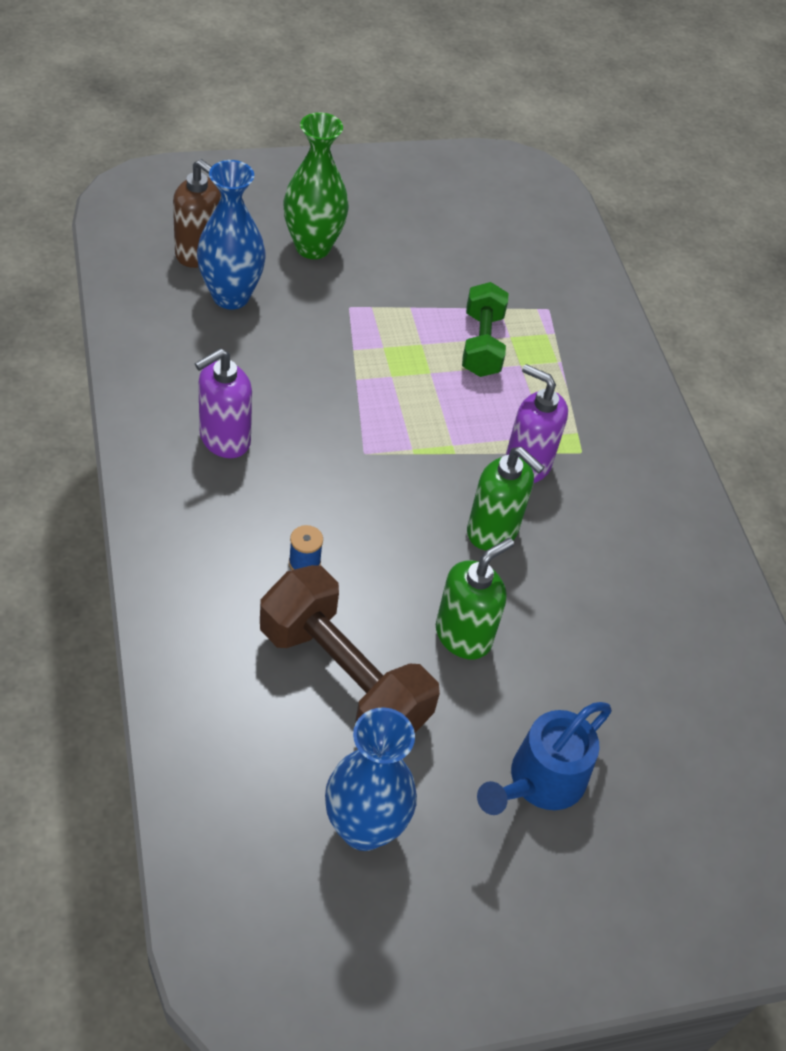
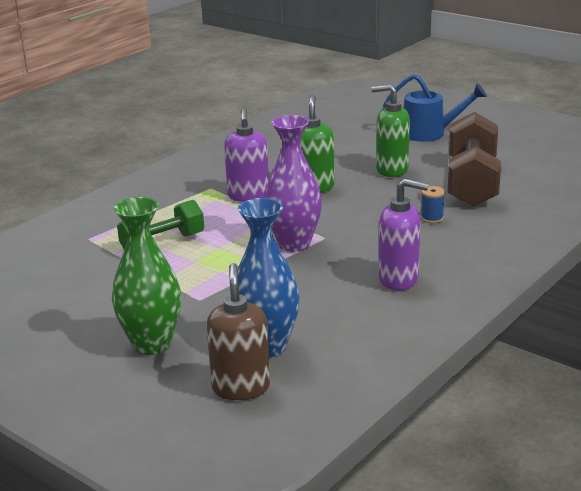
camera: 120 degrees left, 25 degrees down
(364, 827) = (525, 152): blue vase -> none
(376, 423) = (294, 244): none -> purple vase

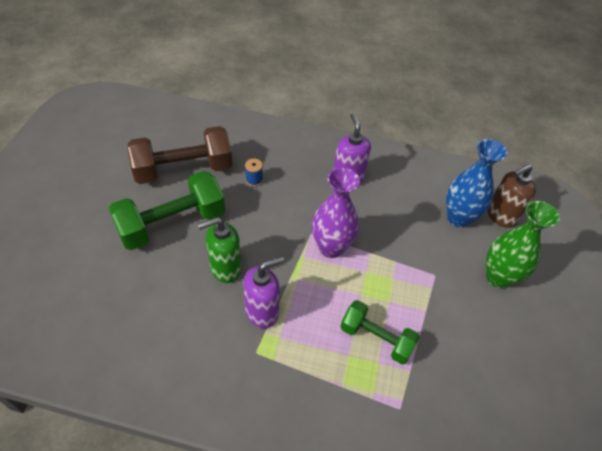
camera: 120 degrees left, 25 degrees up
(391, 170) = (172, 224): green soap dispenser -> green dumbbell
(430, 133) = (77, 216): blue watering can -> none

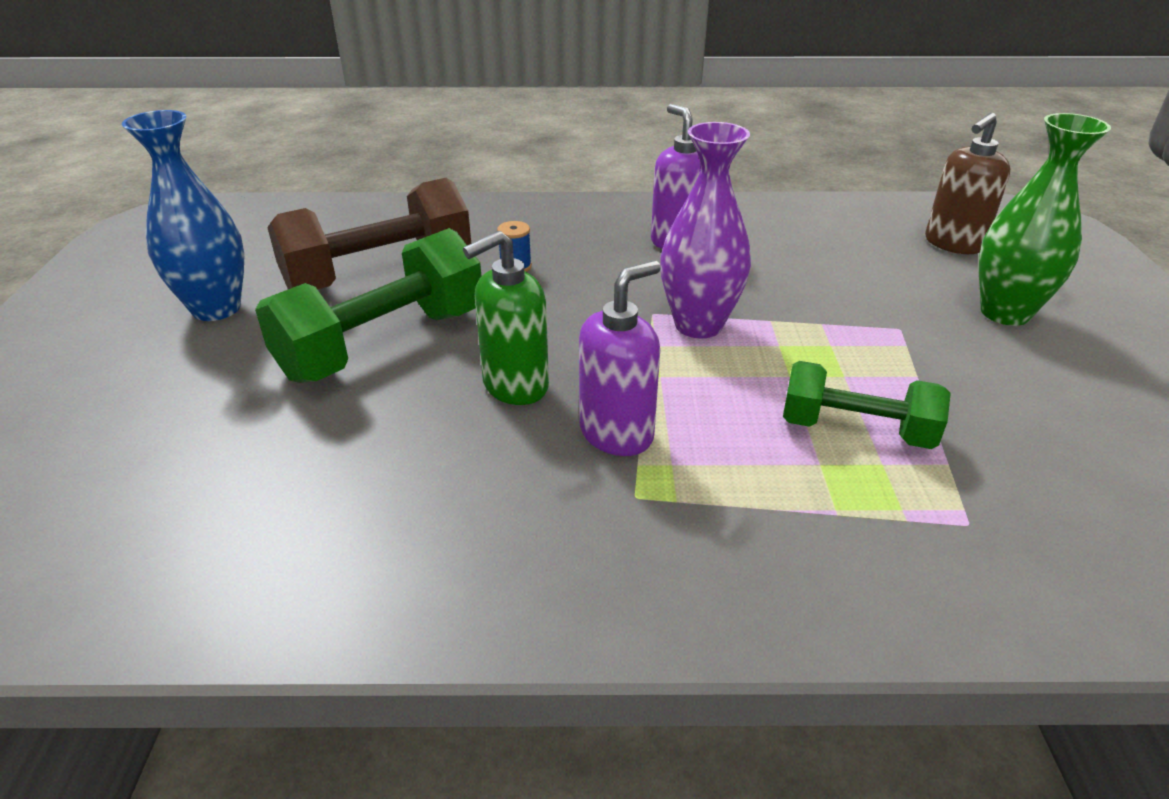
camera: 10 degrees left, 15 degrees down
(458, 218) = (888, 256): blue vase -> blue vase (216, 308)

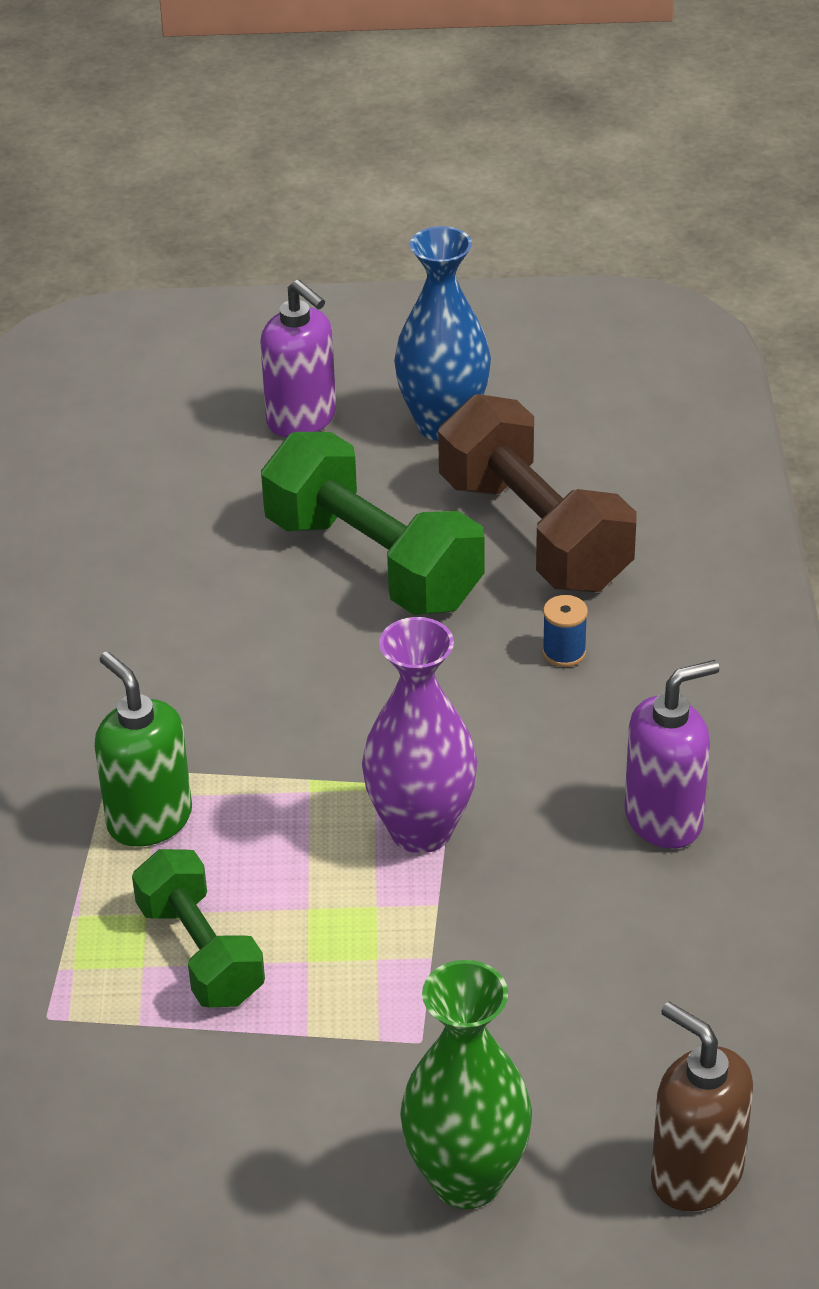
camera: 90 degrees right, 5 degrees up
(514, 386) = (291, 672): green soap dispenser -> green soap dispenser (149, 819)
(617, 433) = (205, 754): purple soap dispenser -> purple soap dispenser (302, 419)
(856, 430) = (200, 952): green dumbbell -> green dumbbell turned 45 degrees counterclockwise

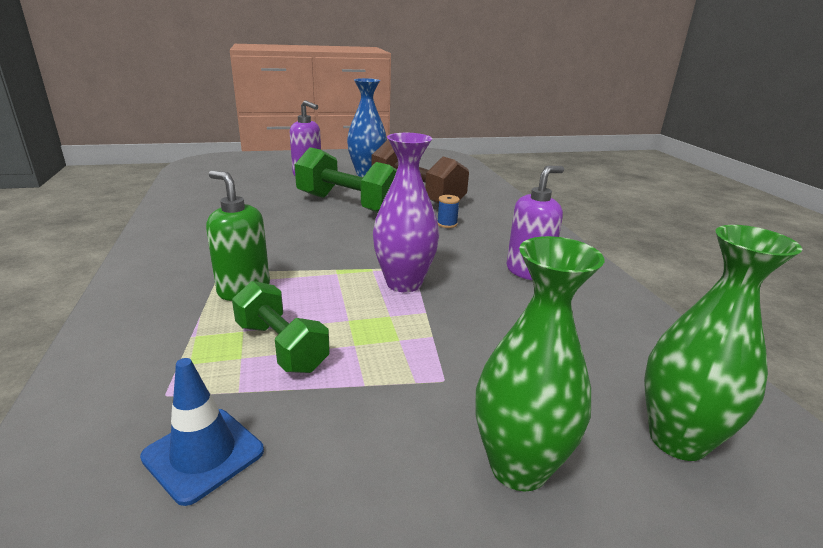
camera: 15 degrees left, 15 degrees down
(98, 1109) = (203, 454): none -> blue traffic cone
(695, 1174) = (677, 439): brown soap dispenser -> green vase

